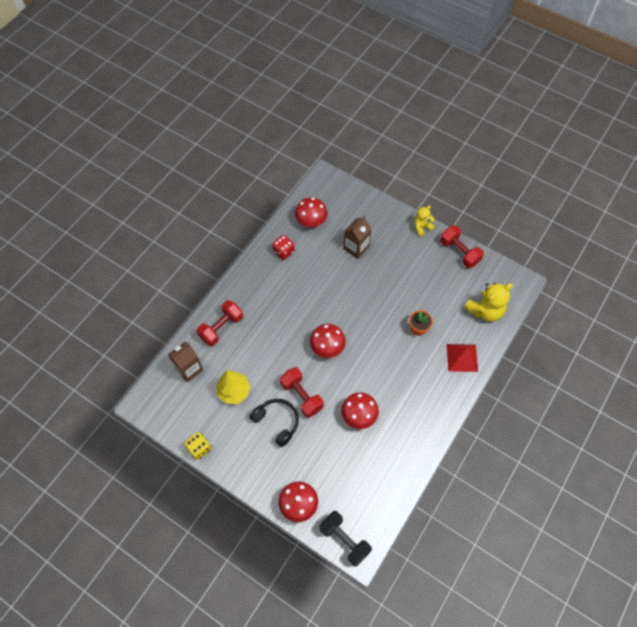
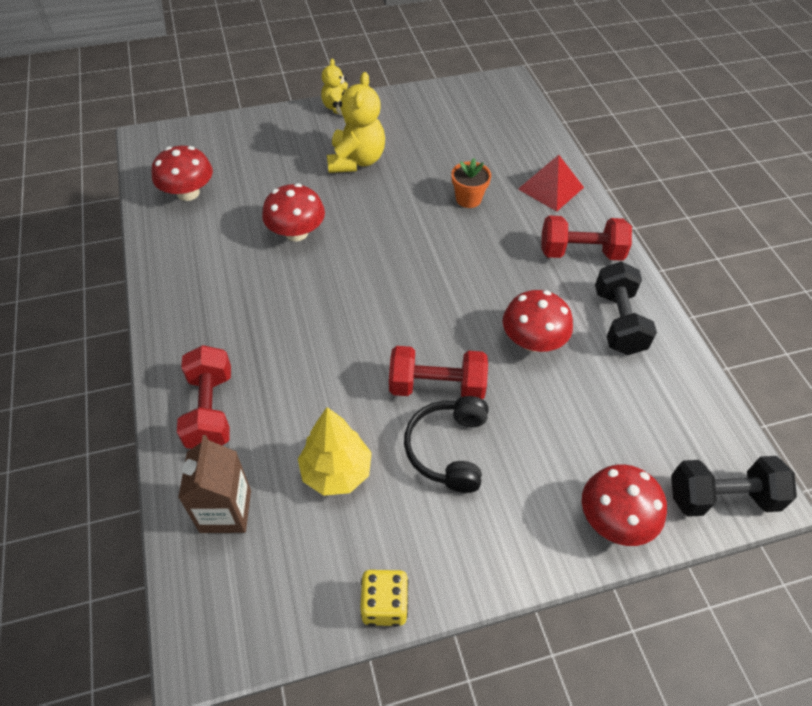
camera: 50 degrees left, 10 degrees down
(277, 422) = (448, 449): black headphones -> black headphones turned 75 degrees counterclockwise
(283, 252) = (191, 251): red dice -> none
(327, 347) = (392, 304): red mushroom -> red mushroom (296, 233)
(356, 248) = (286, 179): brown carton -> none
(403, 443) = (618, 322): none -> black dumbbell
(459, 252) = (410, 102): red dumbbell -> red dumbbell (581, 252)
(485, 311) = (510, 131): yellow teddy bear -> yellow teddy bear (356, 160)

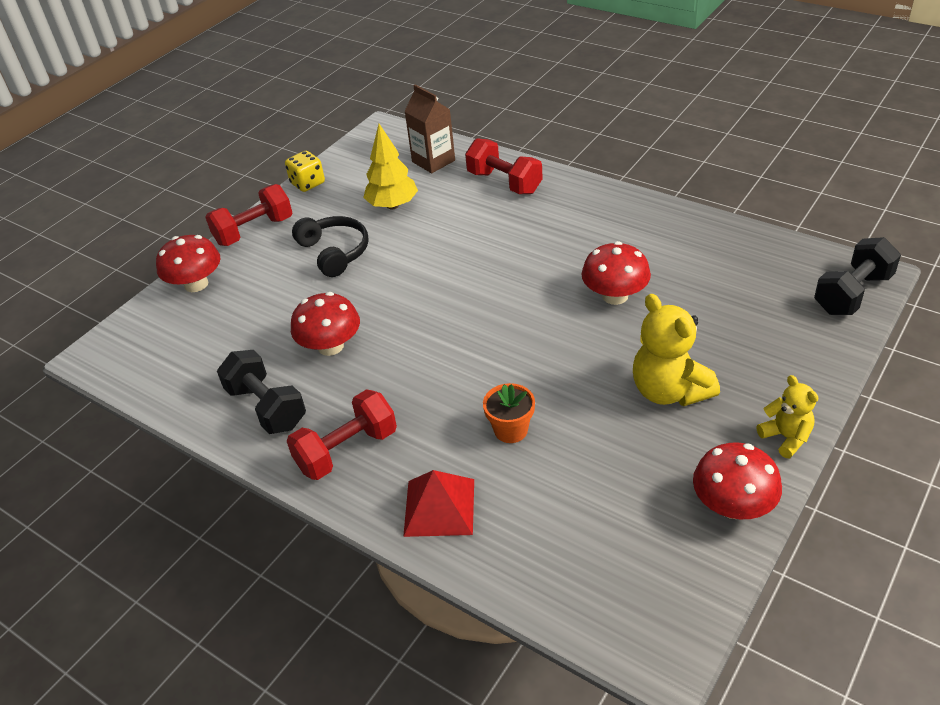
camera: 145 degrees right, 10 degrees down
(188, 193) = (749, 263): red mushroom -> red mushroom (732, 505)
(436, 387) = (376, 275): red dumbbell -> red dumbbell (254, 231)
(722, 497) = (123, 337): black dumbbell -> black dumbbell (852, 294)

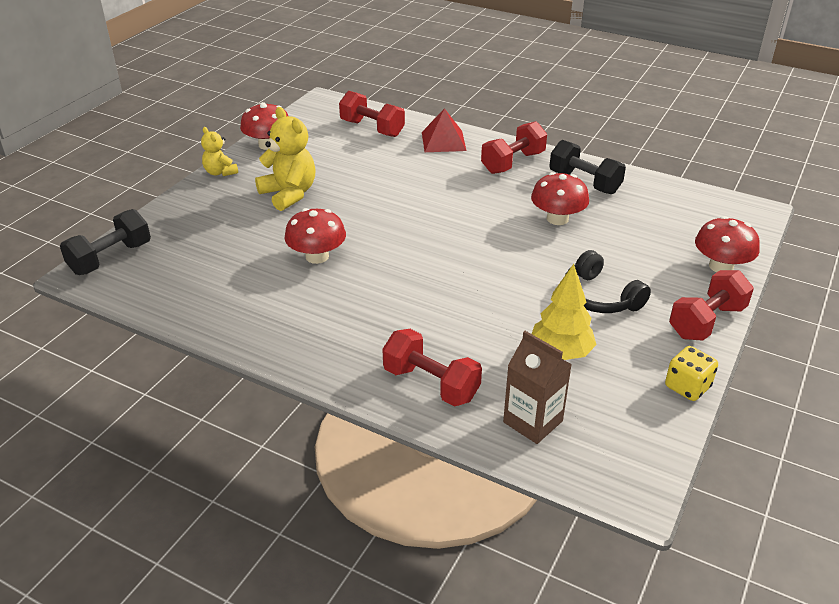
camera: 170 degrees right, 5 degrees down
(511, 430) = (403, 173): orange flower pot -> none
(558, 548) = (372, 128): none -> red dumbbell

